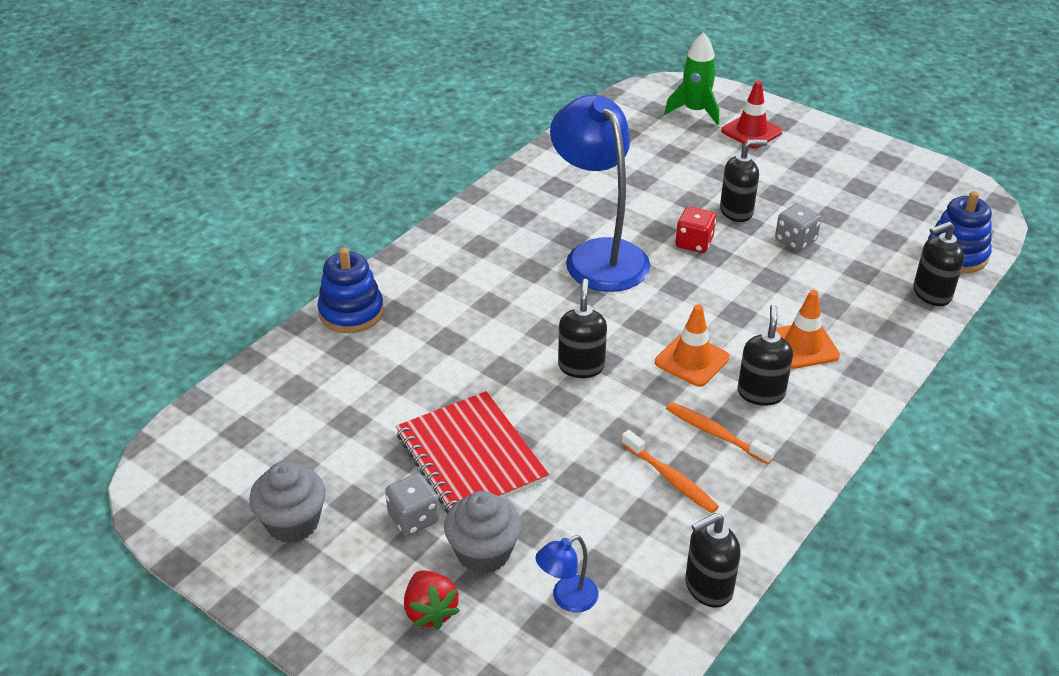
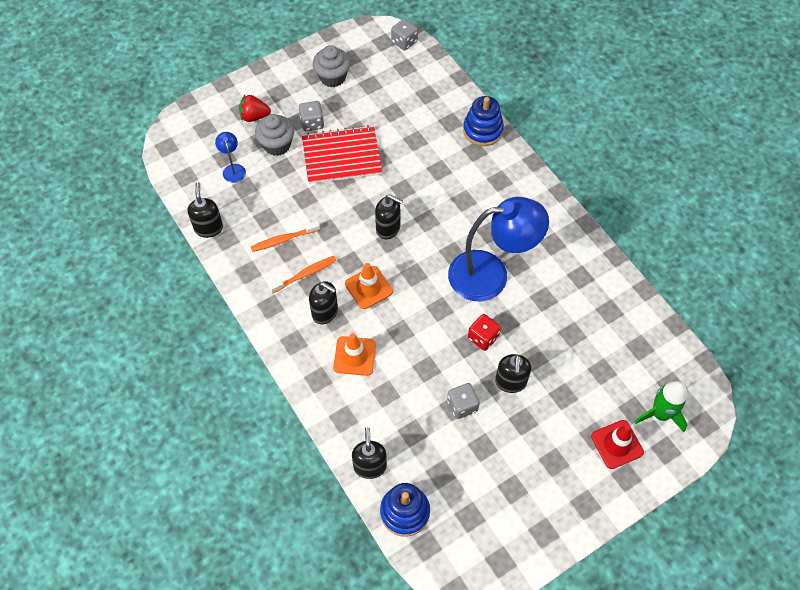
camera: 110 degrees right, 20 degrees up
(178, 447) = (404, 42): none -> grey dice

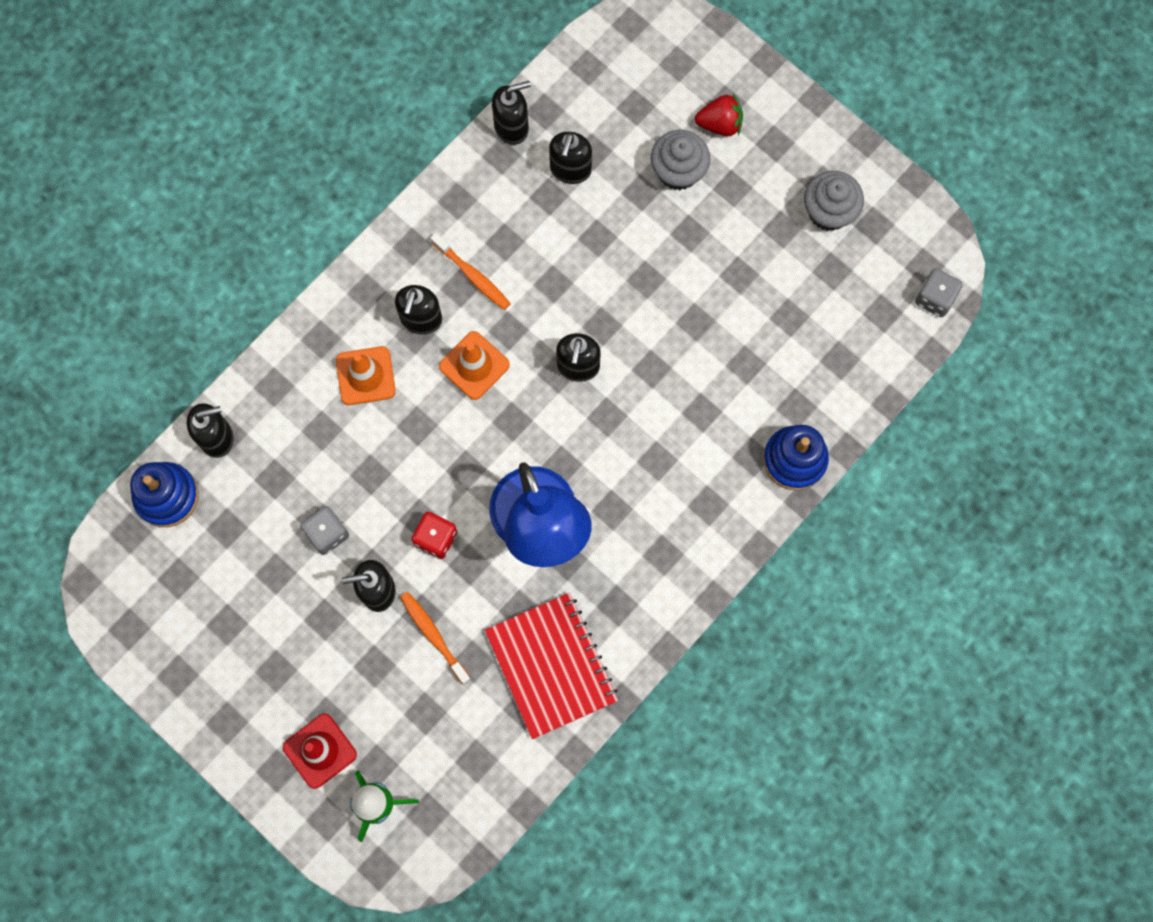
camera: 75 degrees right, 15 degrees up
(233, 169) = (618, 126): blue lamp -> none
(252, 202) = (570, 169): none -> black soap dispenser
(254, 116) = (720, 124): red strawberry -> red strawberry turned 105 degrees clockwise
(283, 240) = (520, 230): orange toothbrush -> orange toothbrush (433, 635)
(312, 123) = (732, 208): grey dice -> none
(341, 156) = (684, 267): red notebook -> red notebook (551, 665)

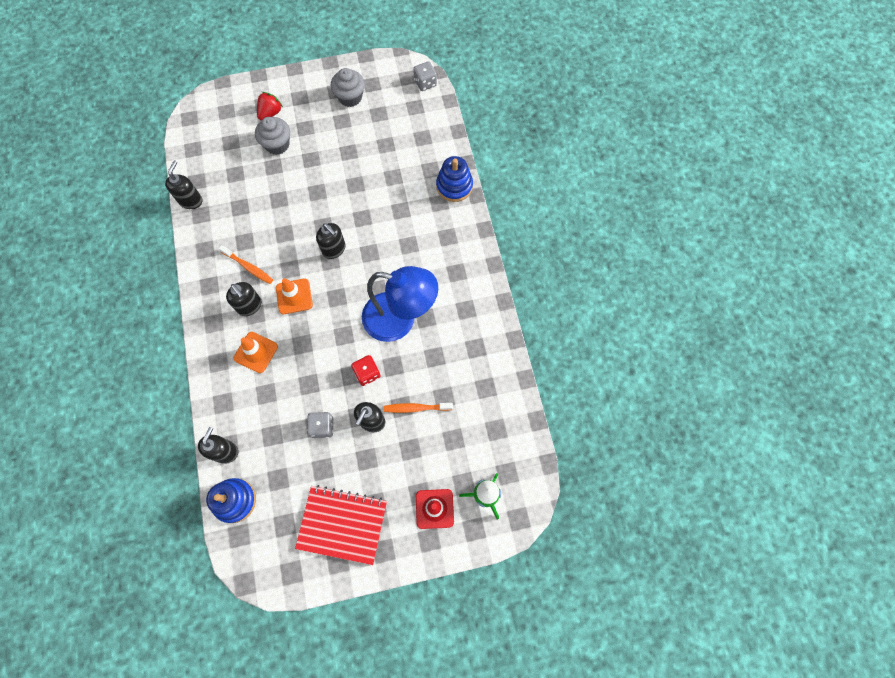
camera: 55 degrees left, 5 degrees down
(472, 275) = (248, 267): orange toothbrush -> orange toothbrush turned 45 degrees clockwise
(551, 665) = (473, 360): red notebook -> red notebook (342, 524)
(570, 169) = (235, 189): black soap dispenser -> none

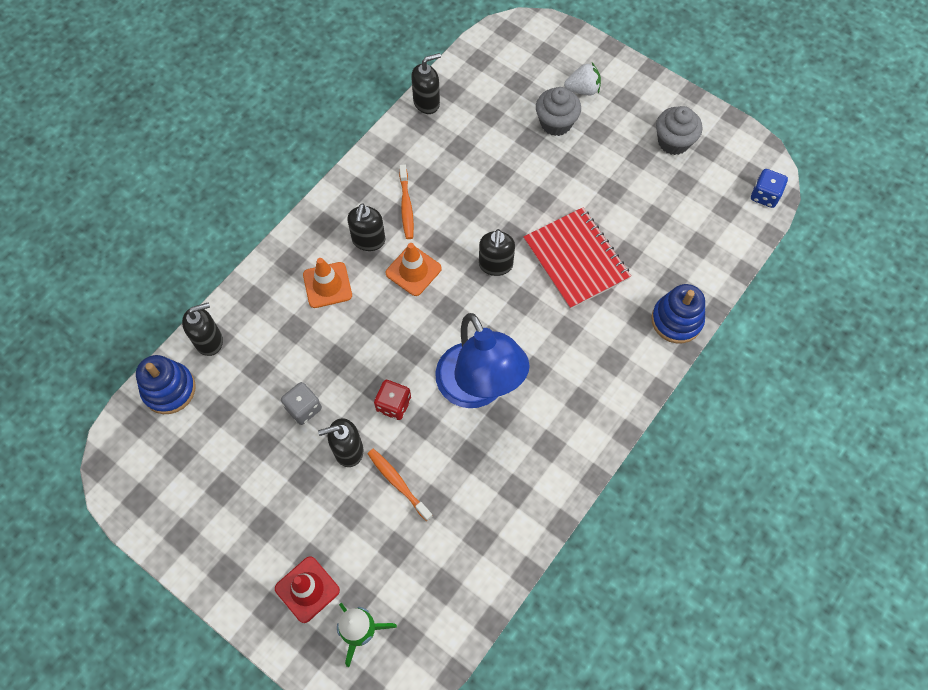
camera: 50 degrees right, 5 degrees down
(270, 113) = (582, 89): red strawberry -> white strawberry
(342, 524) = (221, 509): red notebook -> red notebook (576, 259)
(425, 83) = (764, 195): grey dice -> blue dice

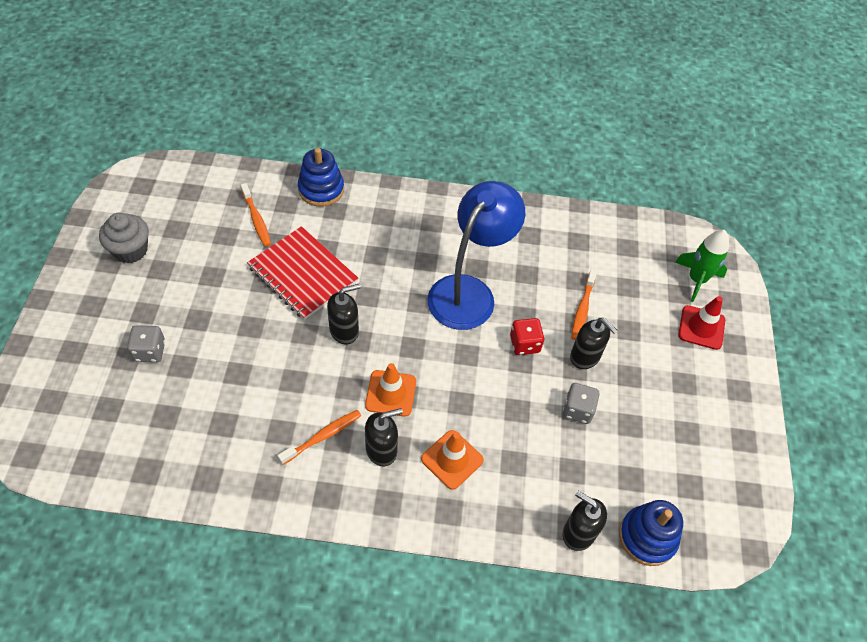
camera: 125 degrees left, 10 degrees down
(427, 102) = (176, 486): black soap dispenser -> none
(556, 123) = (150, 351): grey cupcake -> grey dice
(576, 259) = (302, 274): red notebook -> red notebook turned 75 degrees counterclockwise
(582, 89) = (93, 346): white strawberry -> none
(663, 249) = (256, 219): none -> orange toothbrush
(764, 195) = (163, 171): blue dice -> none

